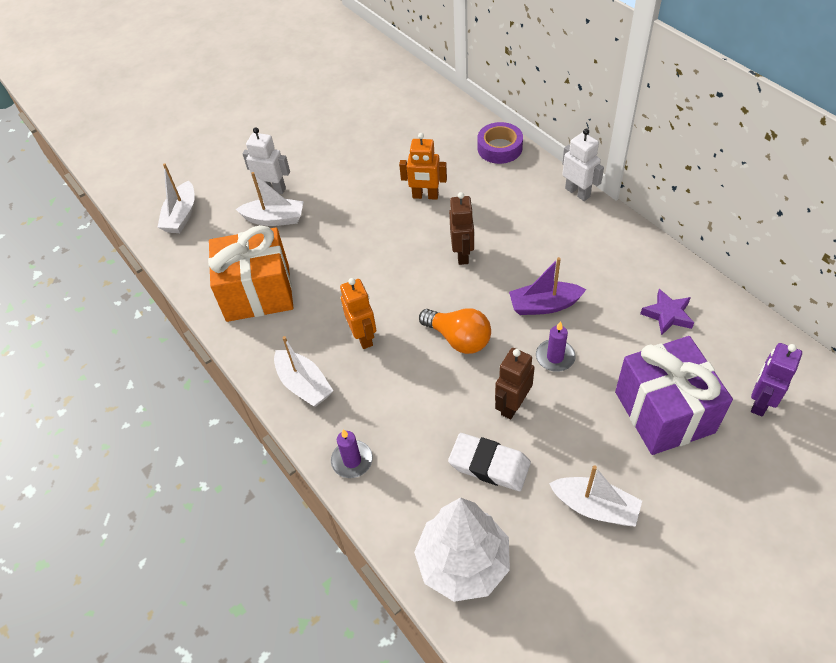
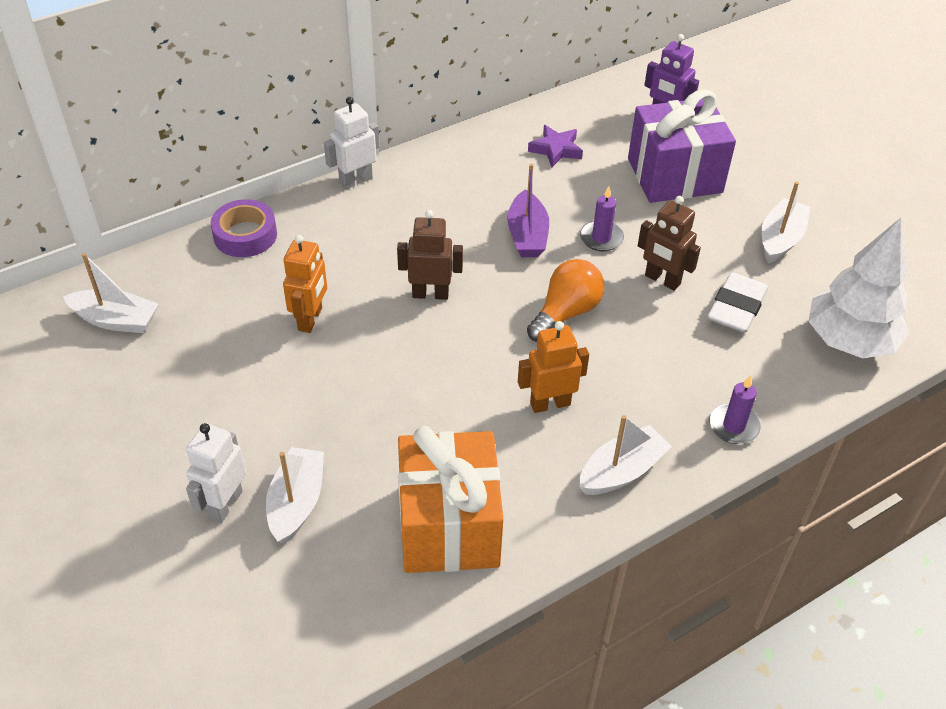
camera: 90 degrees left, 5 degrees down
(181, 215) = (241, 647): white boat -> white boat (116, 320)

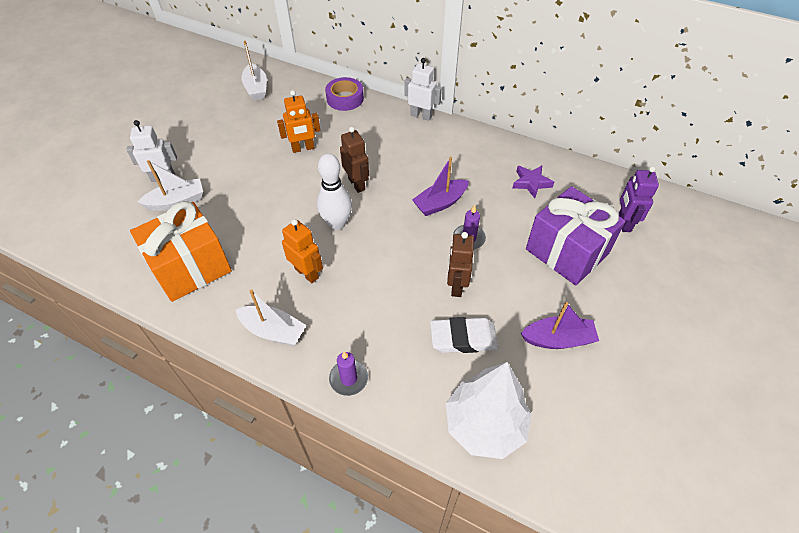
camera: 60 degrees right, 5 degrees up
(486, 341) = (337, 223): none -> white bowling pin
(566, 313) = (387, 249): orange light bulb -> none
(780, 239) = (558, 339): white boat -> purple boat

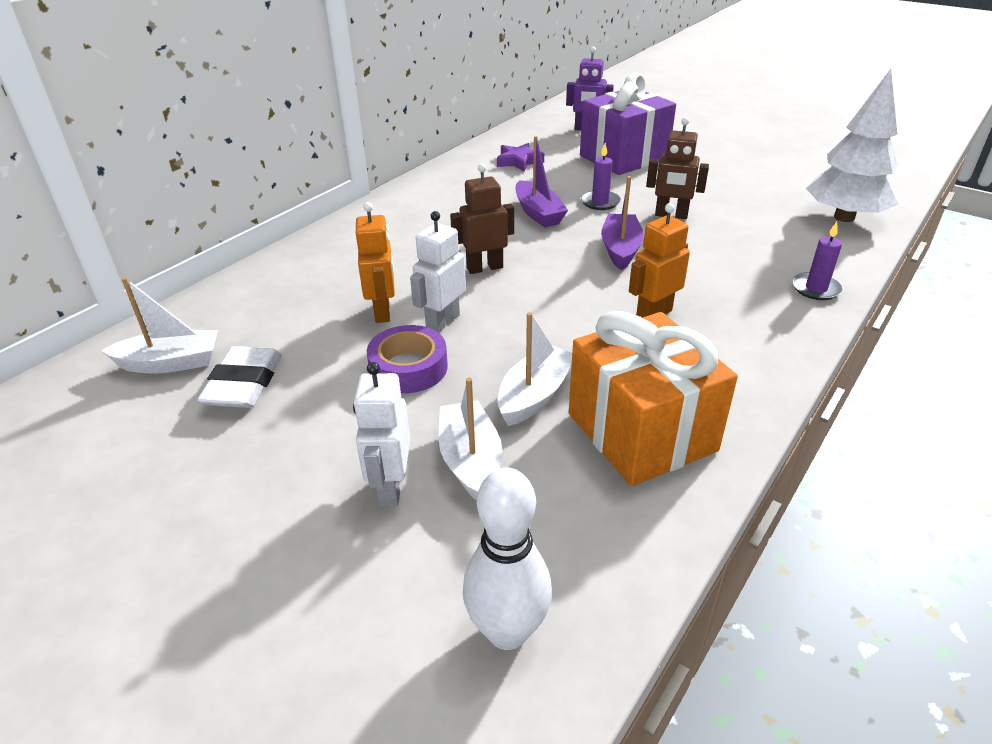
camera: 80 degrees left, 15 degrees down
(273, 331) = (758, 344): white boat -> white boat (535, 395)
(337, 223) = (561, 287): white bowling pin -> white bowling pin (507, 631)
(345, 98) = (277, 269): purple tape -> purple tape (408, 368)
(421, 116) = (360, 212): white robot -> white robot (442, 322)
(463, 338) = (743, 218): white eraser -> white eraser (244, 384)
(558, 339) = (735, 174): purple boat -> purple boat (620, 249)

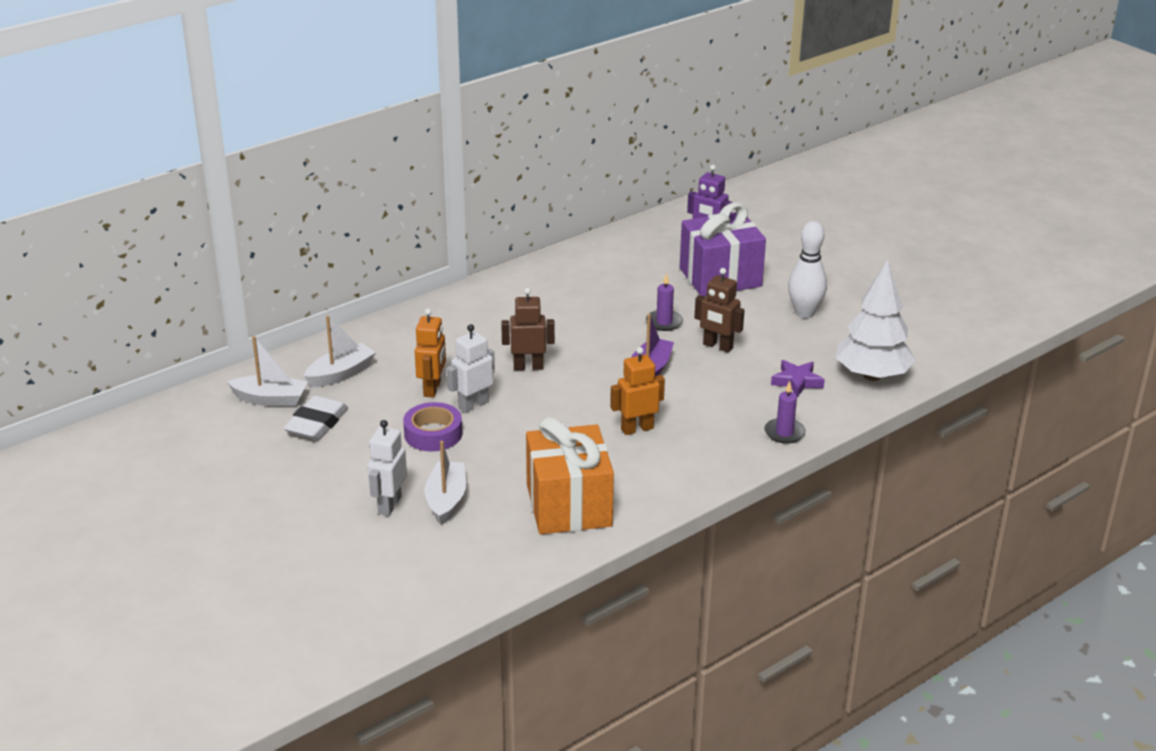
camera: 15 degrees right, 5 degrees down
(507, 631) = (423, 587): white bowling pin -> white bowling pin (804, 313)
(518, 161) = (618, 265): purple star -> purple star (797, 381)
(535, 395) = (511, 469): white boat -> white boat (341, 374)
(538, 213) = (602, 324): purple boat -> none

